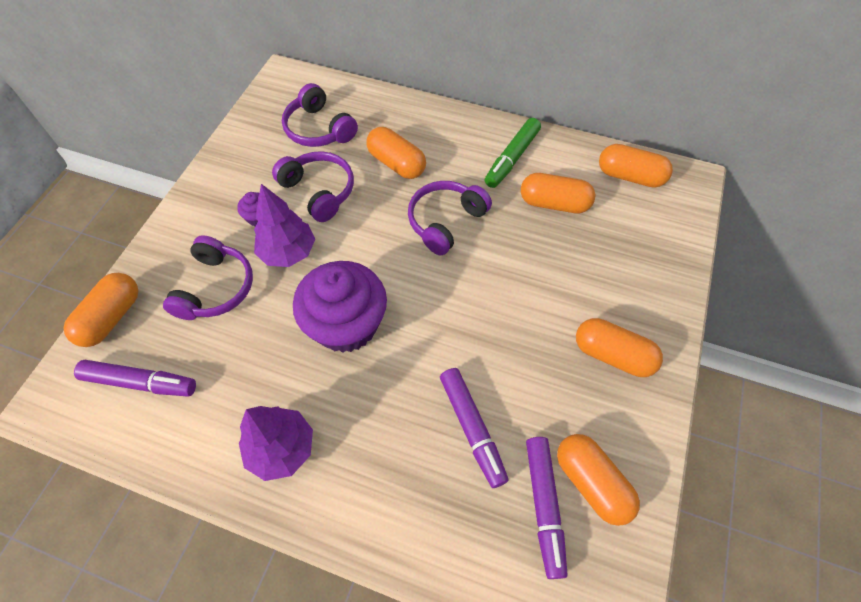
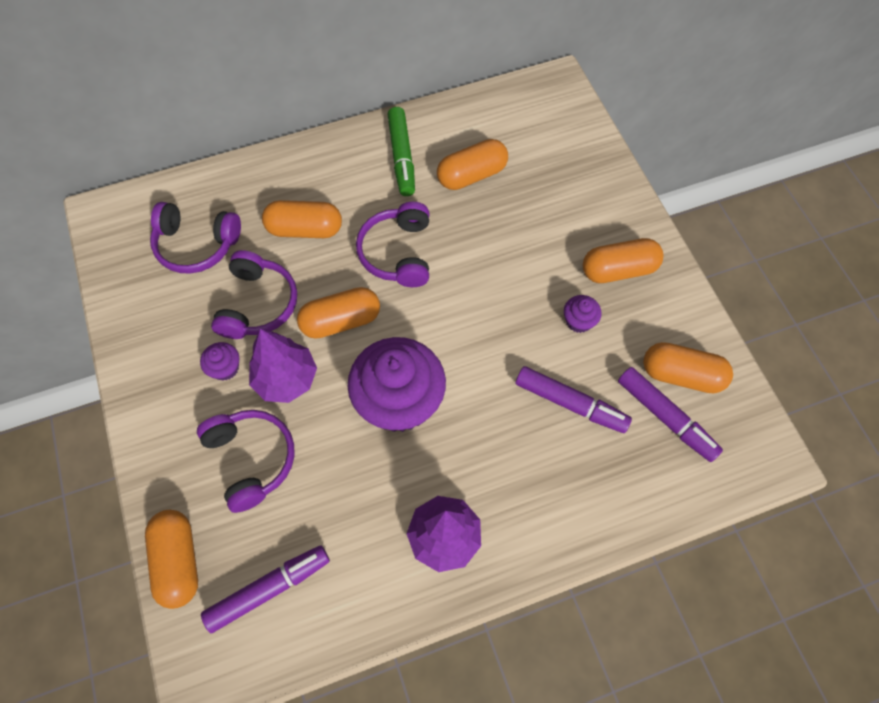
camera: 40 degrees left, 5 degrees up
(319, 191) = (258, 304): purple headphones -> purple headphones turned 90 degrees clockwise
(540, 370) = (578, 321): none -> purple cupcake
(630, 176) = (510, 111): orange capsule -> orange capsule (341, 321)

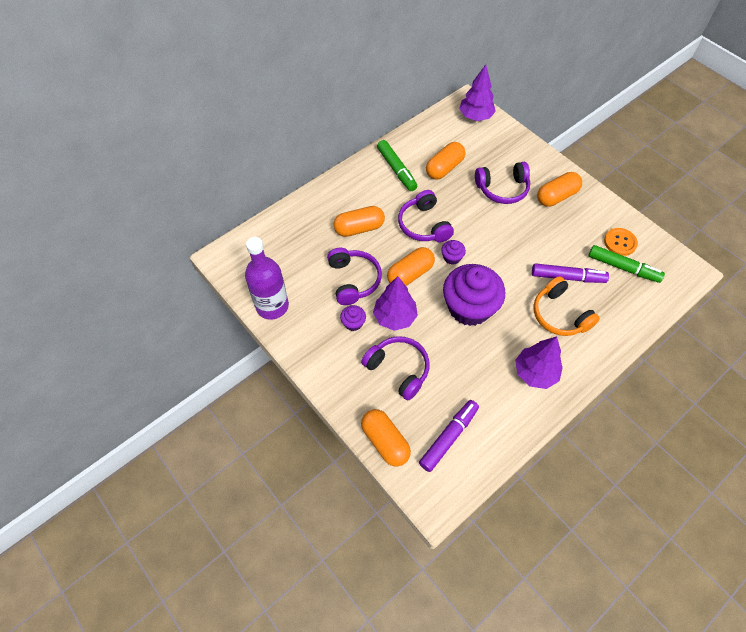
camera: 20 degrees left, 5 degrees down
(131, 306) = (272, 306): none -> purple bottle
(196, 245) = (295, 257): purple headphones -> purple headphones (502, 189)
(528, 459) = (559, 315): none -> orange headphones
(558, 109) = (475, 116): none -> purple tree
(578, 321) = (549, 231): purple cupcake -> purple cupcake (452, 257)
(665, 417) = (623, 267): purple marker -> green marker
(681, 375) = (620, 242): orange capsule -> orange button

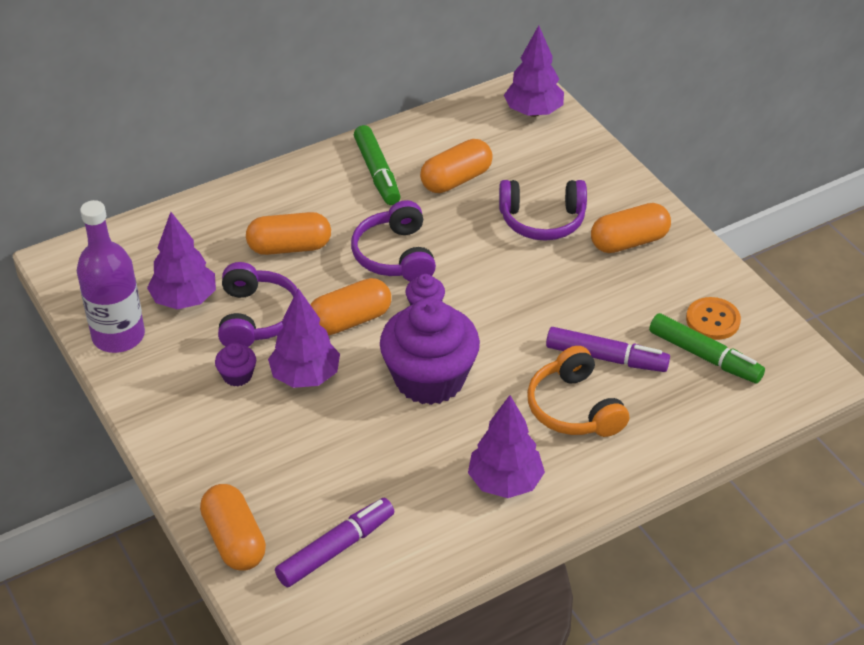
camera: 10 degrees right, 15 degrees down
(306, 274) = (184, 300): none -> purple tree
(398, 369) = (287, 447): purple headphones -> none

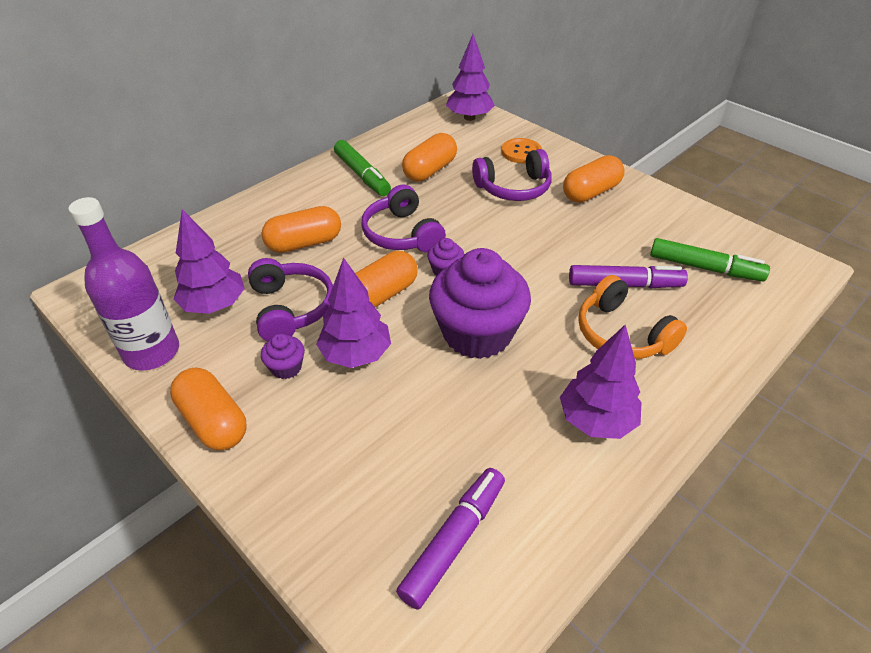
camera: 15 degrees left, 0 degrees up
(234, 540) = (333, 558): orange capsule -> orange capsule (213, 421)
(712, 320) = (692, 238): orange button -> orange button (521, 152)

